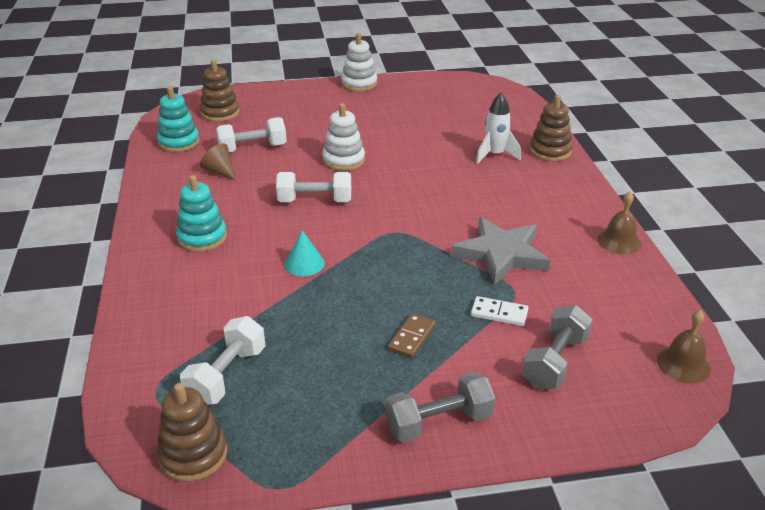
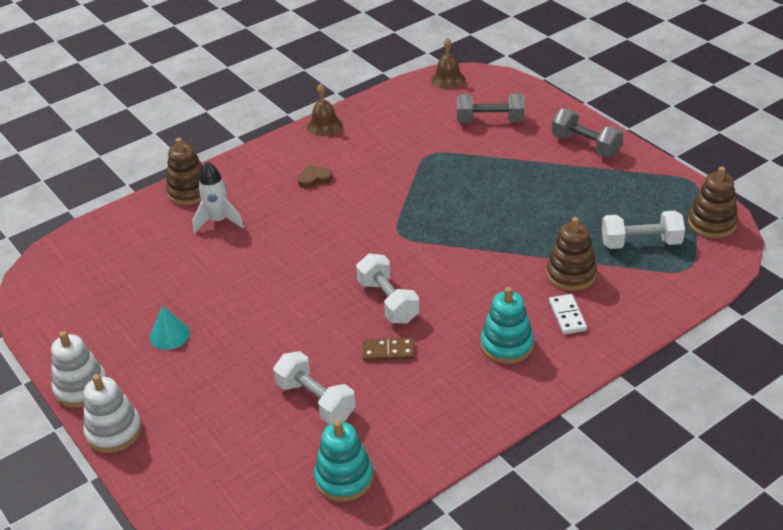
camera: 115 degrees left, 5 degrees up
(220, 113) = (241, 484): brown stacking toy -> brown stacking toy (571, 274)
(220, 171) = (384, 400): brown cone -> none
(304, 263) = (487, 264): turquoise cone -> turquoise cone (169, 335)
(343, 160) = (295, 316): white stacking toy -> white stacking toy (114, 431)
(412, 338) = (522, 180): brown domino -> brown domino (388, 351)
(499, 313) = (461, 153): white domino -> white domino (567, 316)
(501, 254) = (387, 172): grey star -> none
(522, 212) = (314, 179): none -> brown heart

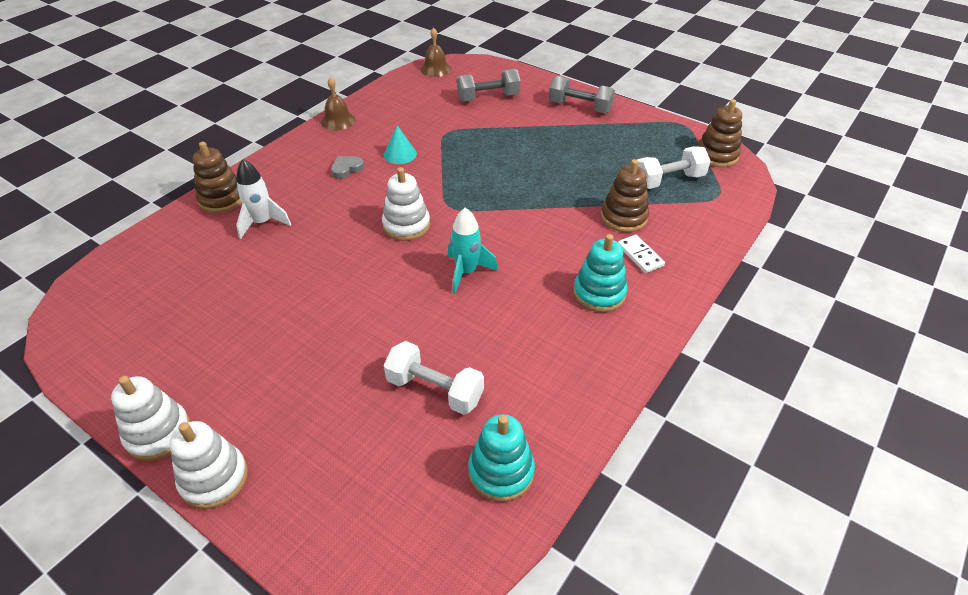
camera: 20 degrees left, 5 degrees up
(169, 335) = (247, 350): turquoise cone -> turquoise cone (400, 154)
(314, 179) = (346, 169): brown heart -> grey heart
(349, 246) = (406, 225): none -> white stacking toy
(388, 301) = (466, 272): white dumbbell -> turquoise rocket
(388, 351) = (488, 322): brown domino -> none

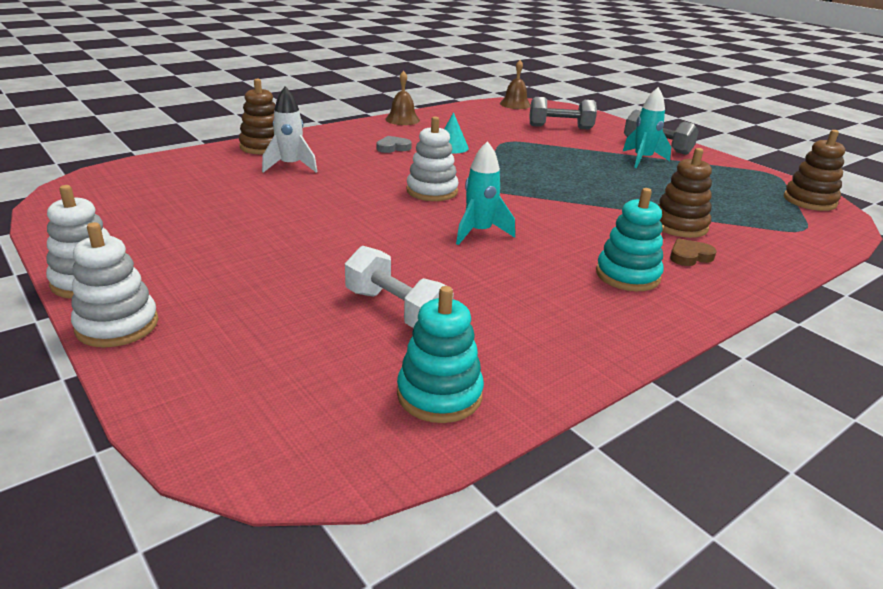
camera: 15 degrees right, 15 degrees down
(572, 130) = (642, 160): none -> turquoise rocket
(640, 255) = (689, 256): white domino -> brown heart
(668, 180) = (743, 209): white dumbbell -> none

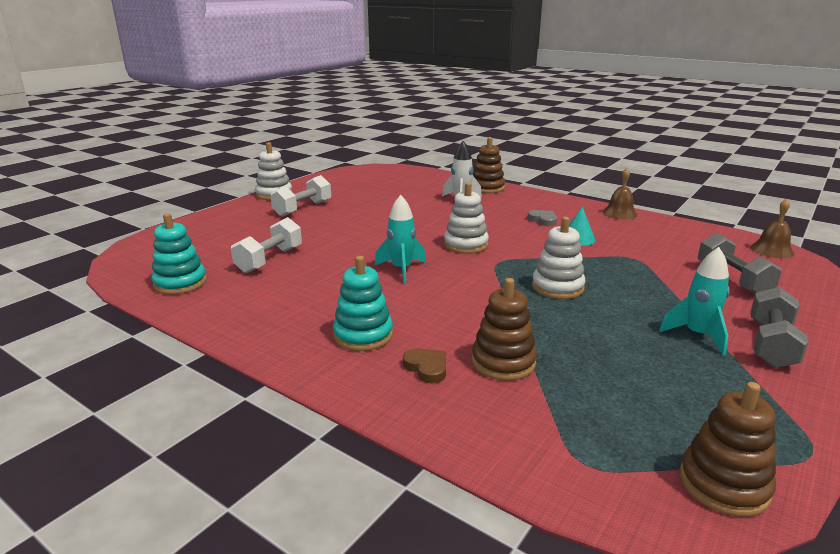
camera: 75 degrees right, 5 degrees down
(117, 325) = (235, 208): white stacking toy -> white stacking toy (557, 287)
(201, 264) = (303, 209): none -> white dumbbell

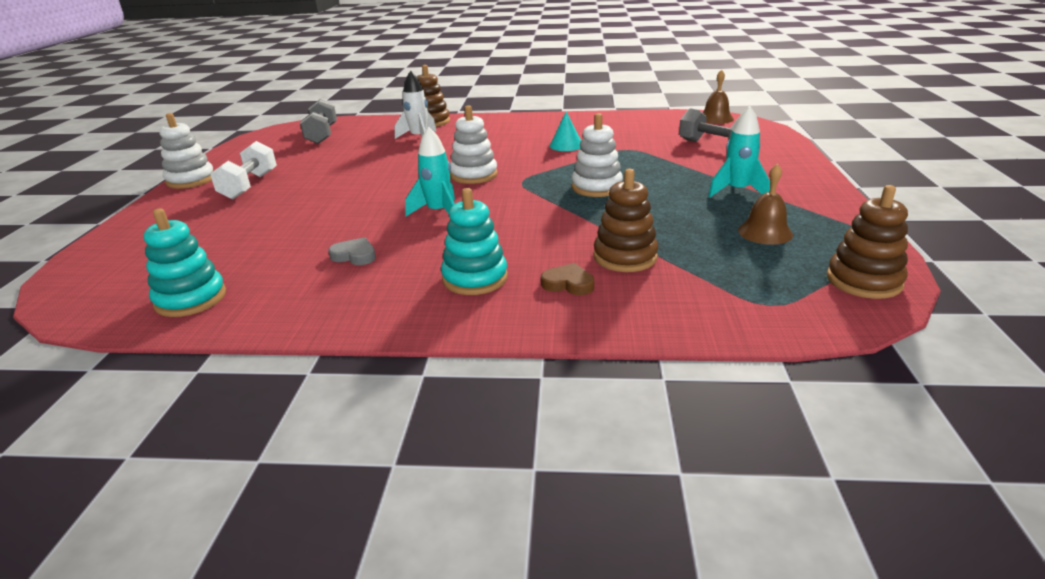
camera: 30 degrees left, 5 degrees up
(269, 260) = (277, 244): white dumbbell -> none
(543, 220) = (518, 137): grey heart -> grey heart (354, 255)
(619, 213) = (575, 117): brown bell -> brown bell (765, 232)
(771, 344) = (788, 183): grey dumbbell -> grey dumbbell (322, 135)

